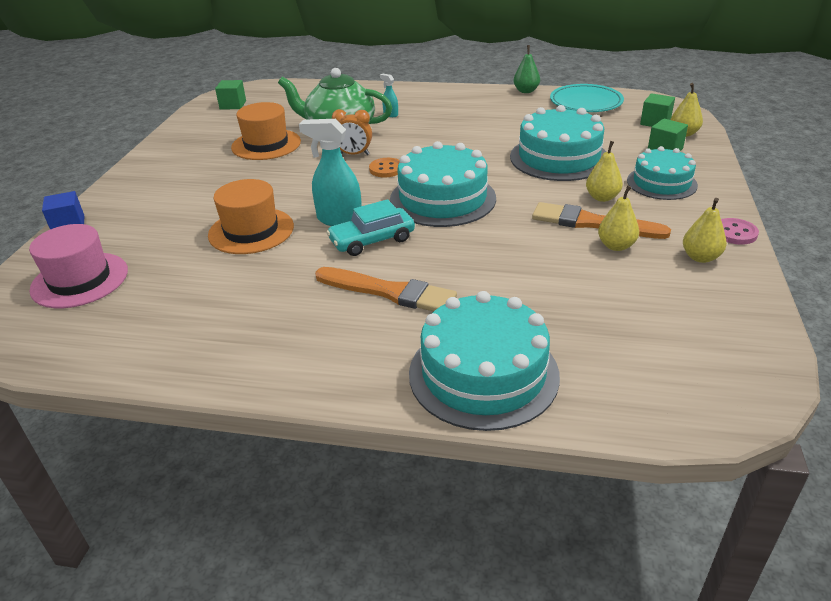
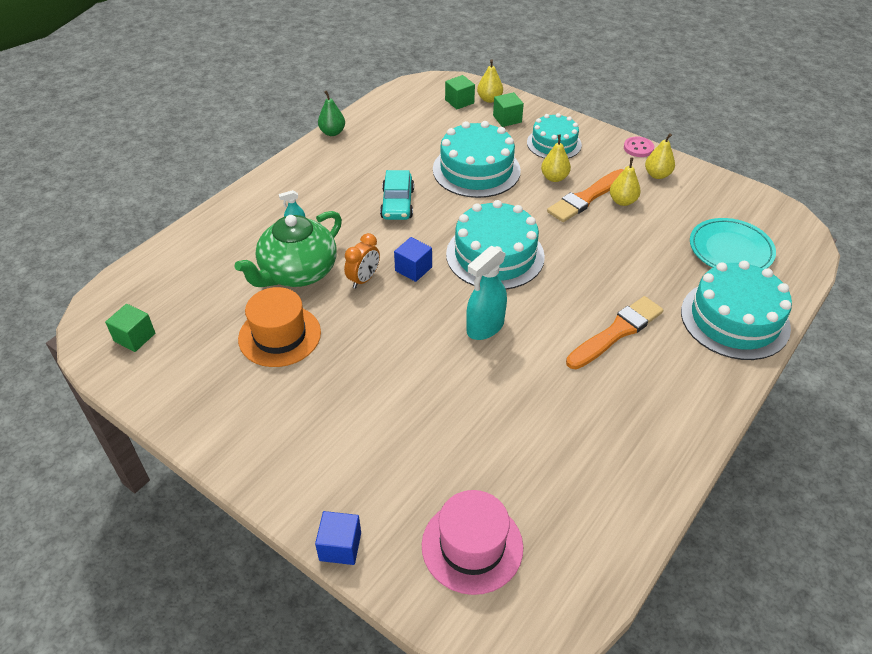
camera: 65 degrees left, 10 degrees up
(251, 231) = (463, 391): orange hat -> none
(372, 240) = (534, 318): turquoise car -> turquoise car (397, 203)
(386, 169) = (413, 269): orange button -> blue cube
(586, 102) = (390, 114): turquoise plate -> turquoise plate (730, 250)

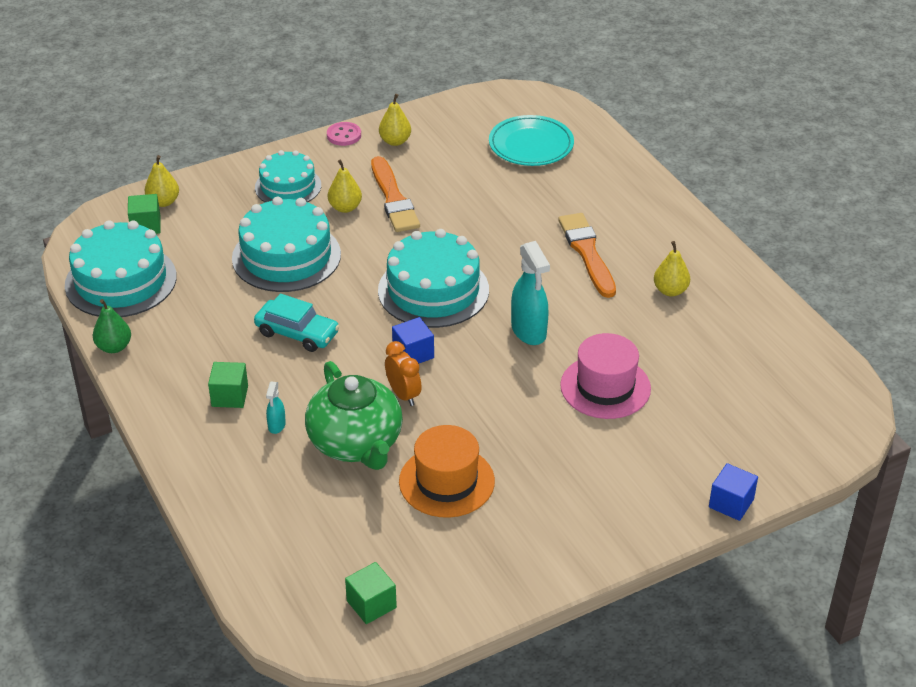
camera: 65 degrees left, 5 degrees down
(472, 546) = (768, 421): pink hat -> pink hat (605, 387)
(507, 119) = (214, 202): green cube -> green cube (230, 396)
(622, 201) = (417, 178): yellow pear -> yellow pear (670, 291)
(735, 319) = (614, 181): turquoise cake -> turquoise cake (121, 281)

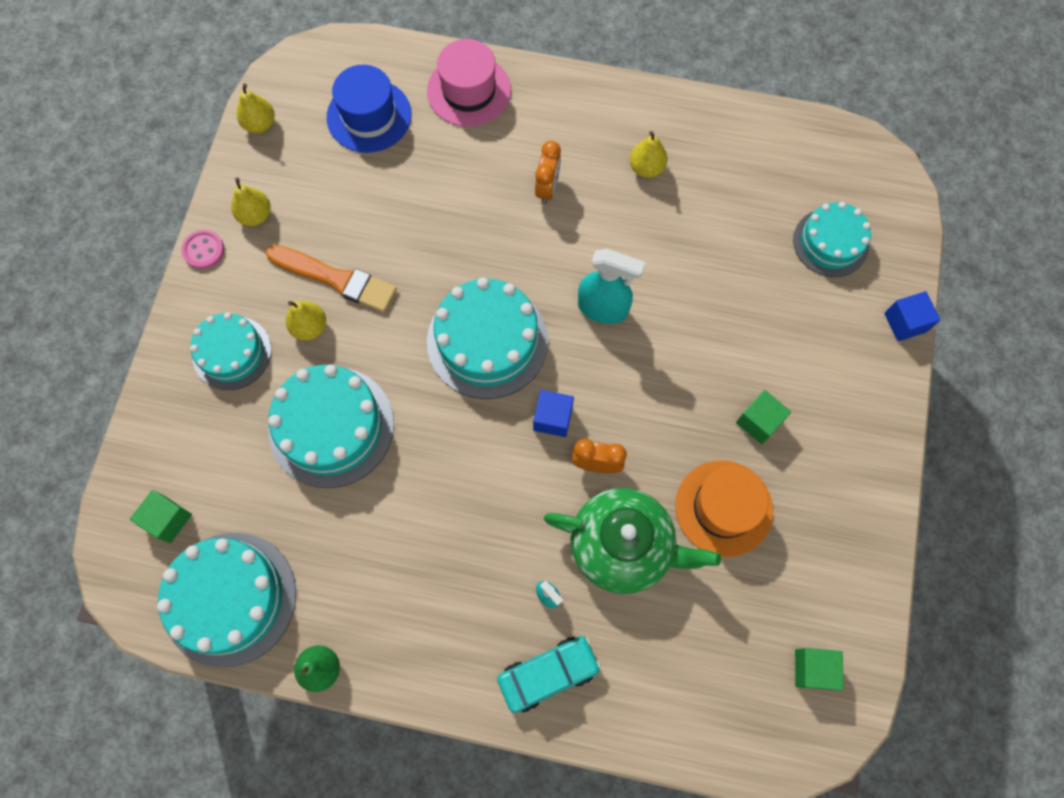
camera: 50 degrees left, 30 degrees up
(163, 202) = (146, 479): yellow pear -> yellow pear (260, 124)
(230, 396) = (477, 609): green cube -> green cube (759, 422)
(297, 333) = (444, 493): turquoise car -> turquoise car (548, 674)
(531, 145) = (369, 116): turquoise plate -> blue hat
(587, 252) = (547, 188): orange brush -> orange clock
(605, 387) = (714, 305): pink hat -> pink hat (469, 90)
(743, 422) = (830, 242): none -> turquoise cake

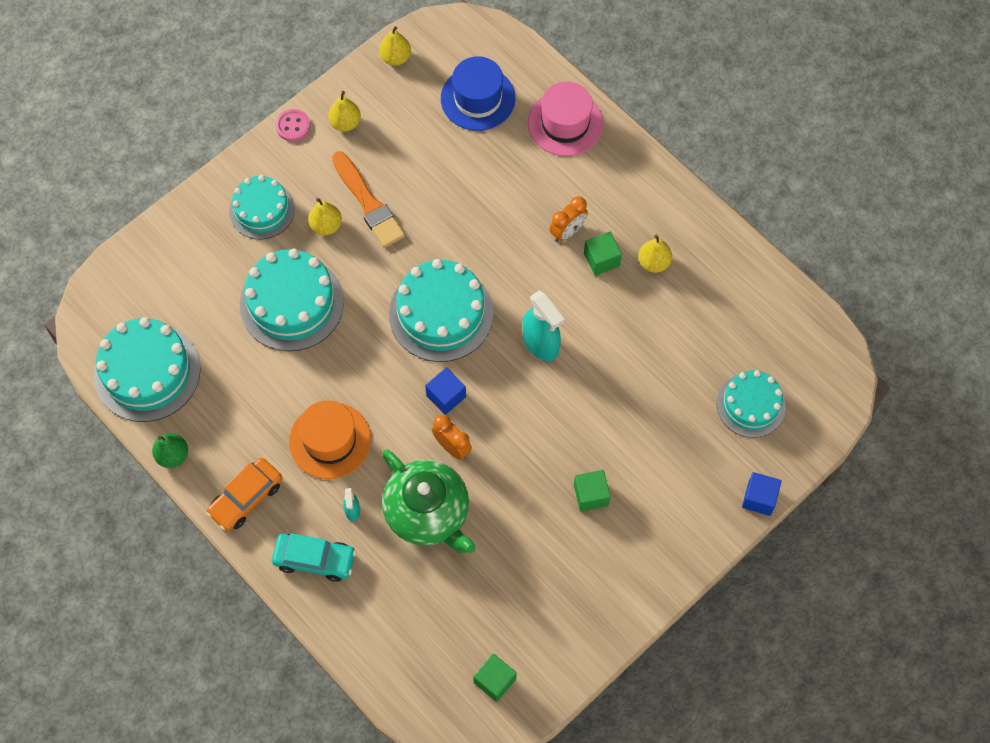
camera: 35 degrees right, 5 degrees down
(168, 519) = (144, 295): green cube -> green cube (601, 259)
(431, 659) = (246, 498): none -> orange car
(723, 508) = (518, 535): orange hat -> orange hat (330, 440)

